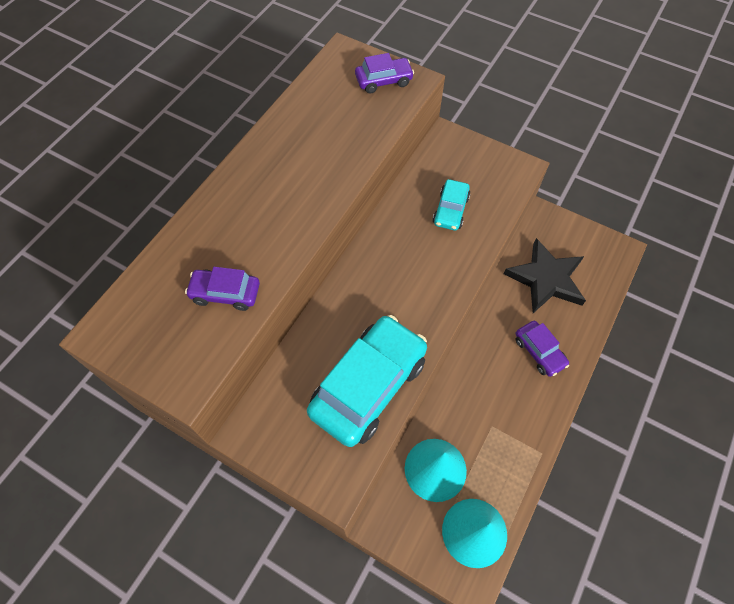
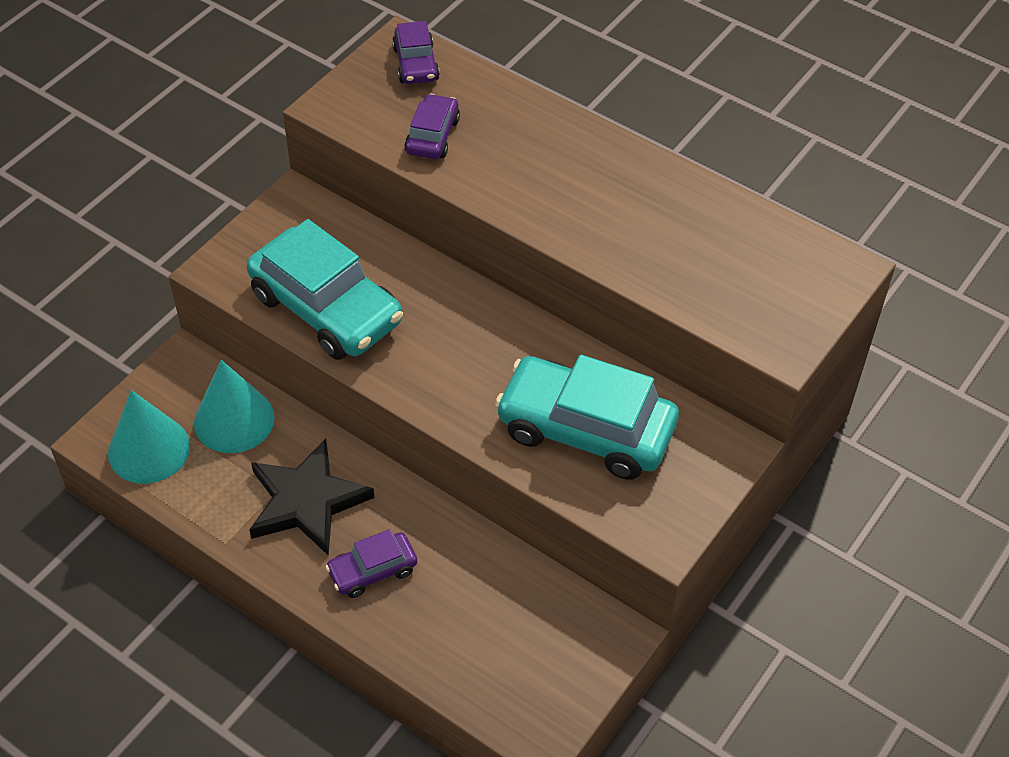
camera: 95 degrees right, 10 degrees down
(383, 81) = (782, 310): purple car -> purple car (416, 64)
(450, 210) = (585, 430): turquoise car -> turquoise car, size x1.99
(546, 279) = (496, 608): black star -> black star (307, 501)

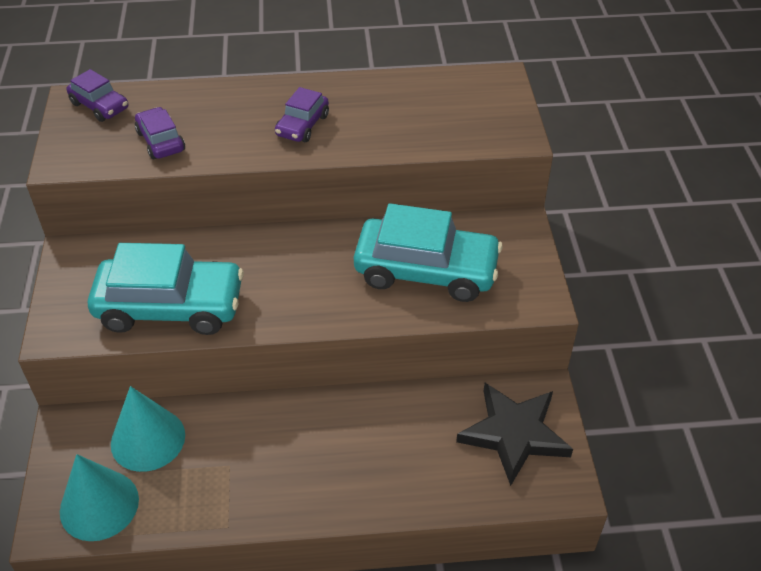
camera: 40 degrees left, 5 degrees down
(307, 501) = (259, 455): black star -> black star (514, 434)
(372, 571) = (353, 467): purple car -> purple car (302, 125)
(585, 430) = (426, 271): turquoise car -> turquoise car turned 150 degrees counterclockwise

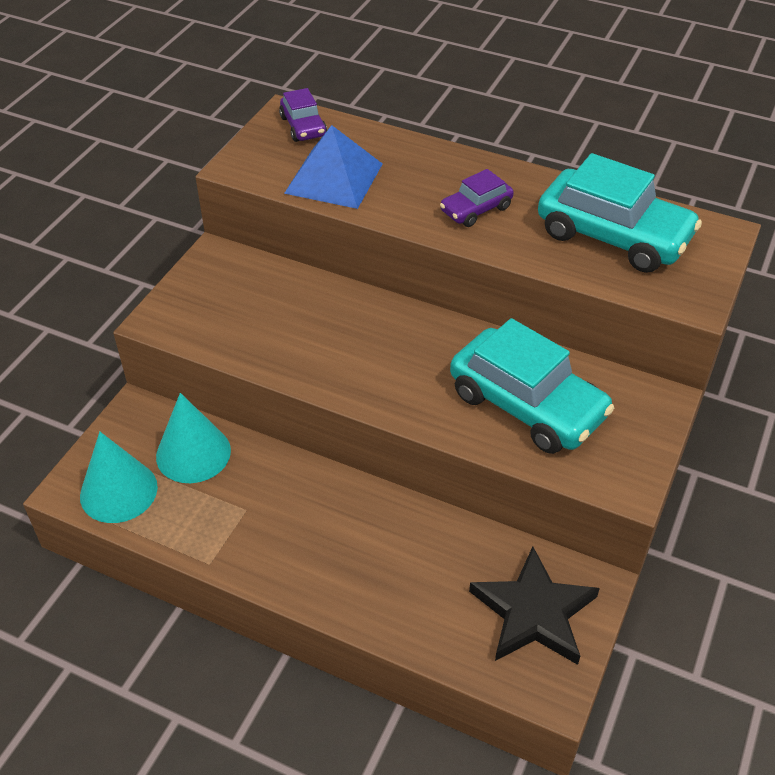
camera: 30 degrees right, 0 degrees up
(160, 141) = (334, 178): purple car -> blue pyramid
(170, 307) = (265, 338): turquoise car -> turquoise car (613, 236)

